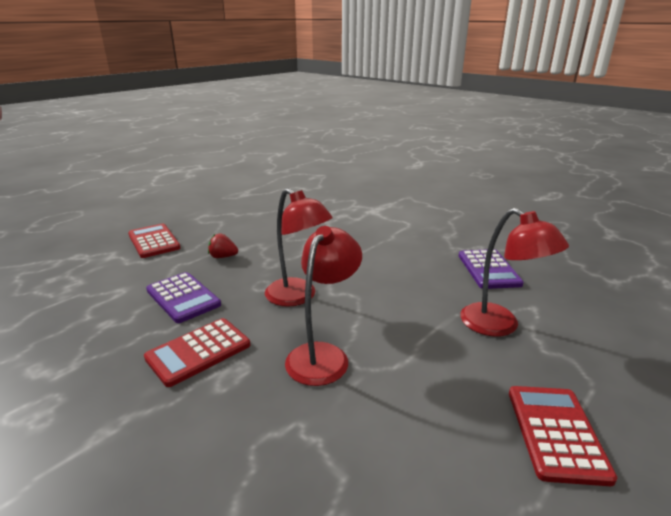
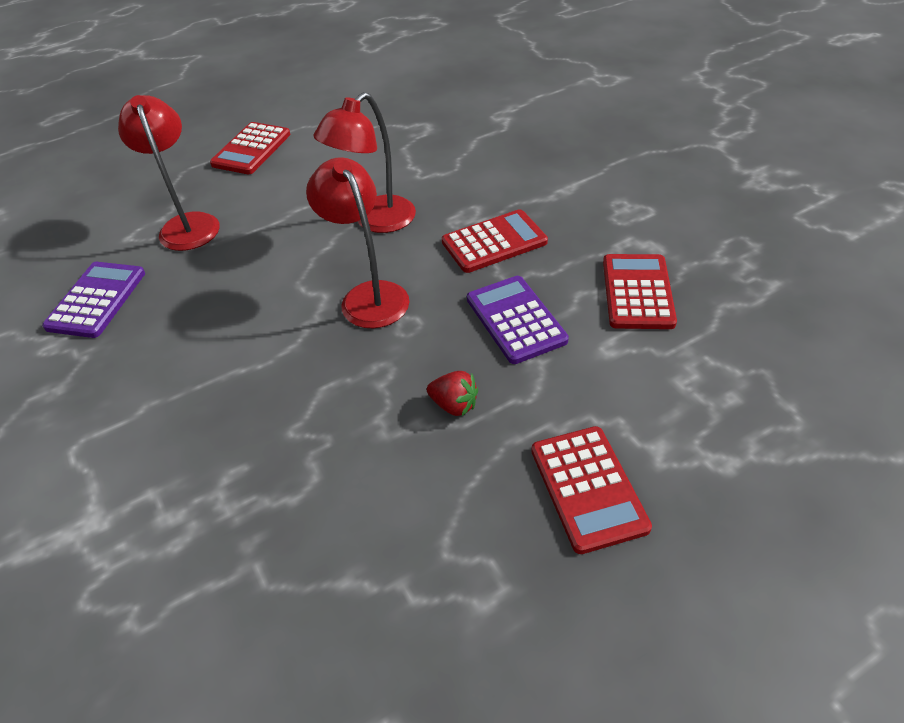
camera: 160 degrees left, 20 degrees up
(77, 328) = (637, 292): none -> red calculator

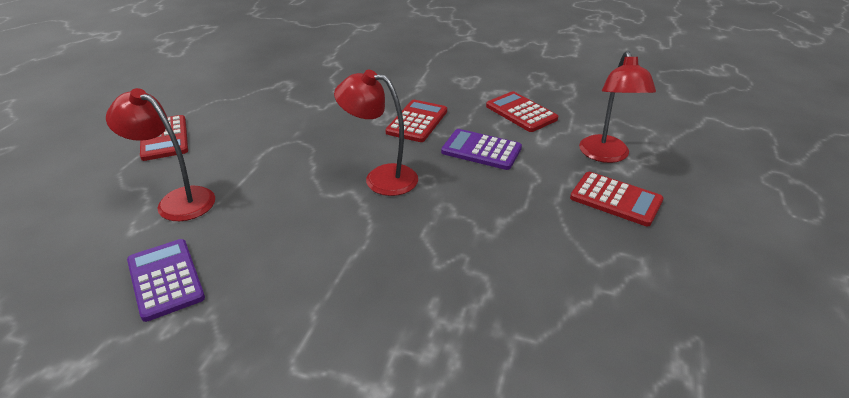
camera: 45 degrees left, 10 degrees down
(376, 221) = (327, 141): red lamp -> red lamp (606, 155)
(454, 405) = (507, 202): red strawberry -> none

